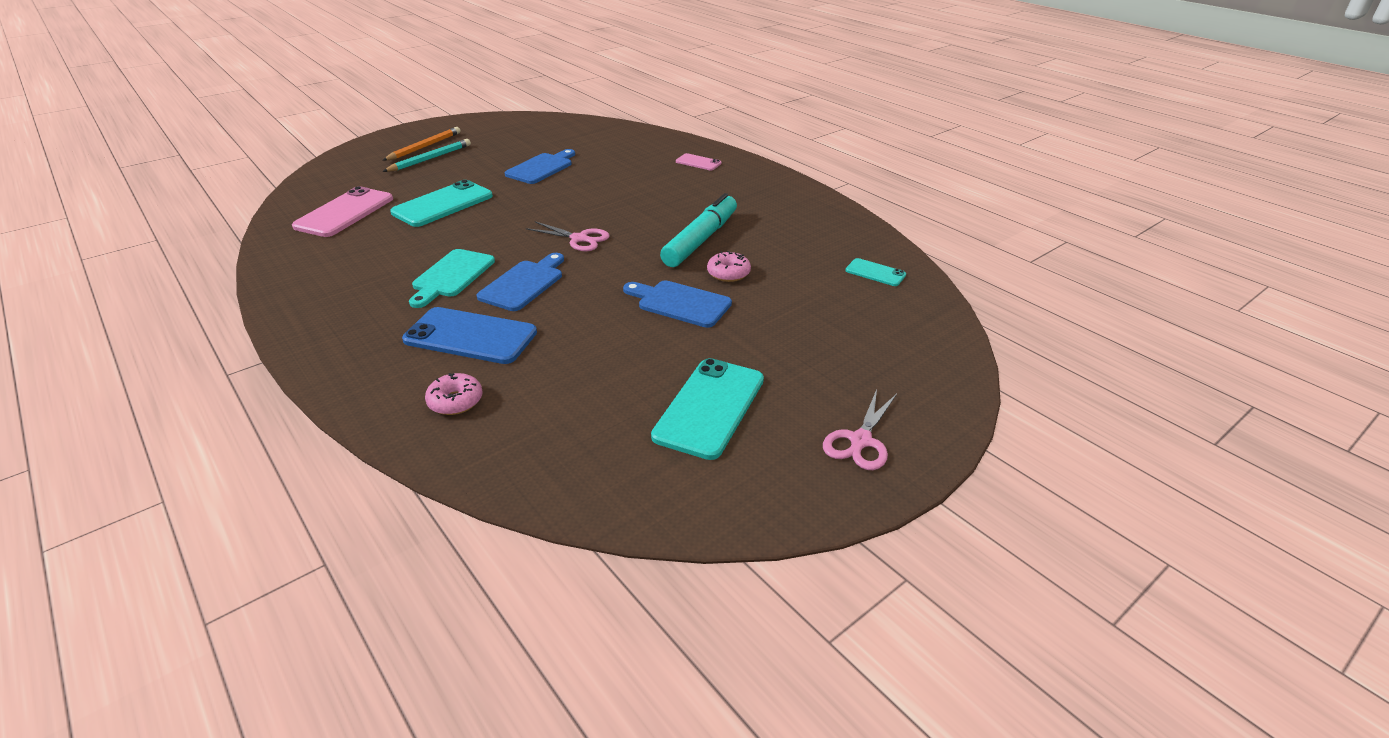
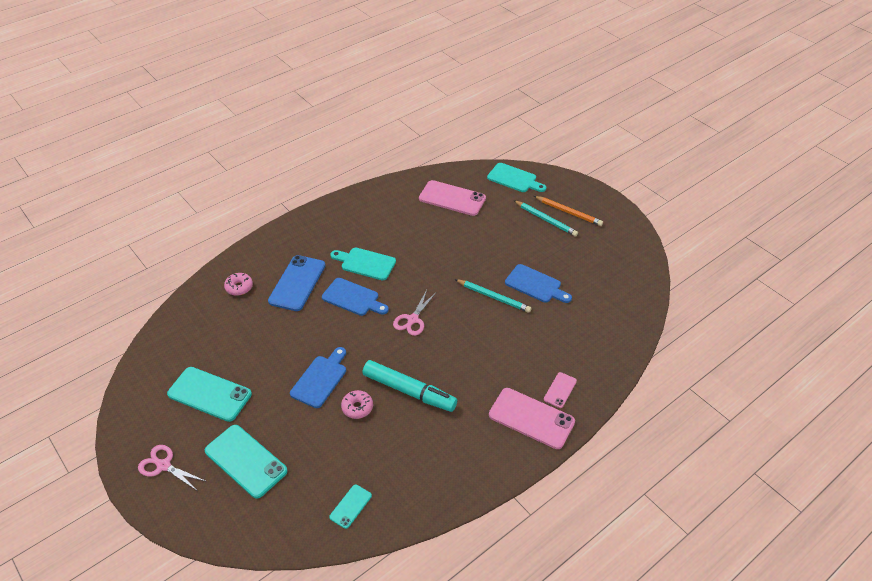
camera: 90 degrees right, 10 degrees up
(335, 173) = (514, 179): none -> turquoise cutting board
(443, 204) = (466, 241): turquoise phone -> turquoise phone (246, 461)
(554, 190) = (493, 297): none -> turquoise pencil
(736, 176) = (531, 418): none -> pink phone

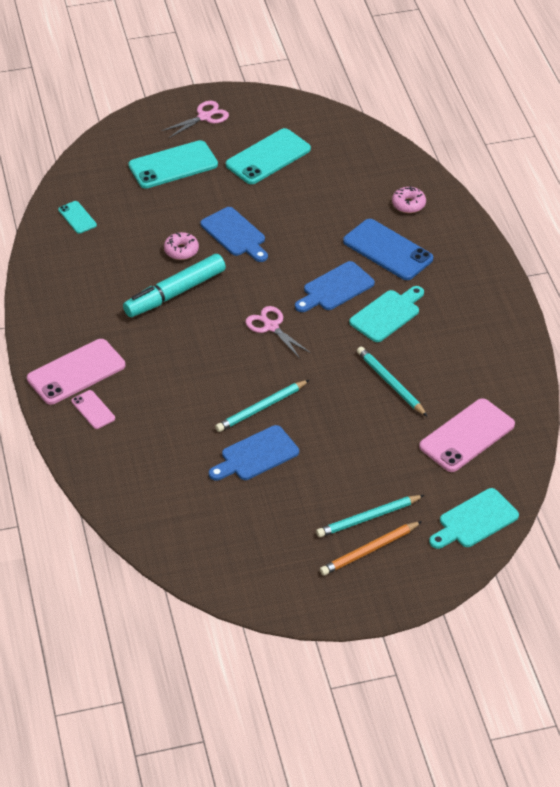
camera: 115 degrees right, 0 degrees up
(429, 243) = (390, 383): none -> turquoise pencil

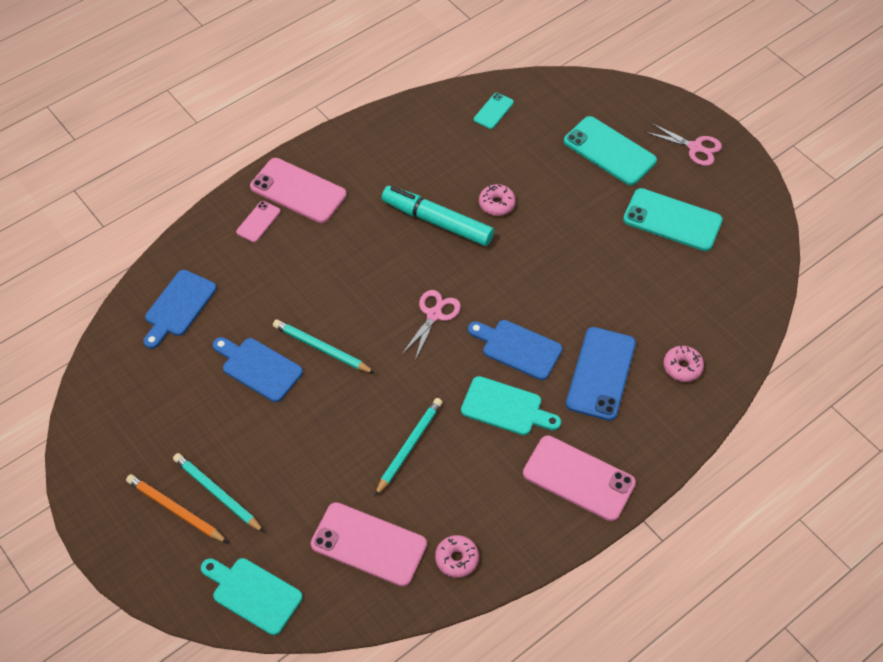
camera: 65 degrees right, 10 degrees up
(235, 234) = (544, 236): blue cutting board -> blue cutting board (178, 306)
(473, 296) = (578, 478): none -> pink phone
(506, 388) = (456, 559): none -> pink donut

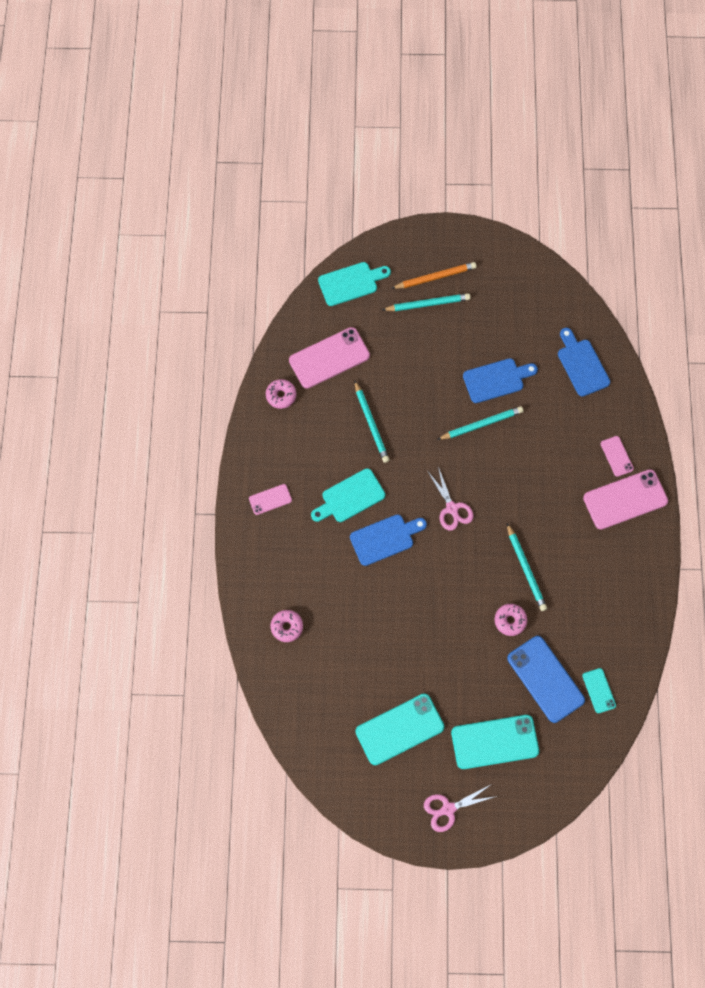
camera: 130 degrees right, 15 degrees up
(437, 222) = (526, 569): turquoise marker -> turquoise pencil
(578, 478) = (270, 499): pink phone -> pink phone, size x0.51
(601, 373) = (325, 573): blue phone -> blue phone (545, 679)

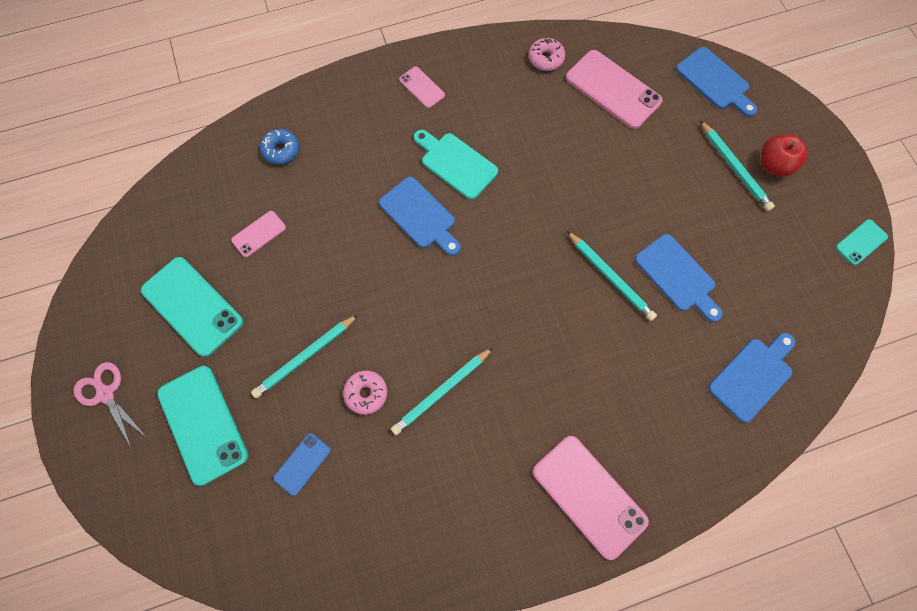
camera: 70 degrees right, 0 degrees up
(287, 627) = (281, 150): pink donut -> blue donut
(351, 283) = (715, 81): turquoise cutting board -> blue cutting board
(371, 423) = (554, 156): turquoise pencil -> turquoise pencil (305, 357)
(435, 277) = (773, 165): orange pencil -> red apple
(452, 508) = (486, 277): pink scissors -> none
(545, 679) = (302, 464): blue phone -> blue phone, size x0.51
(598, 690) = (306, 542): turquoise phone -> turquoise phone (861, 242)
(616, 456) = (646, 464): pink phone -> pink phone (259, 234)

